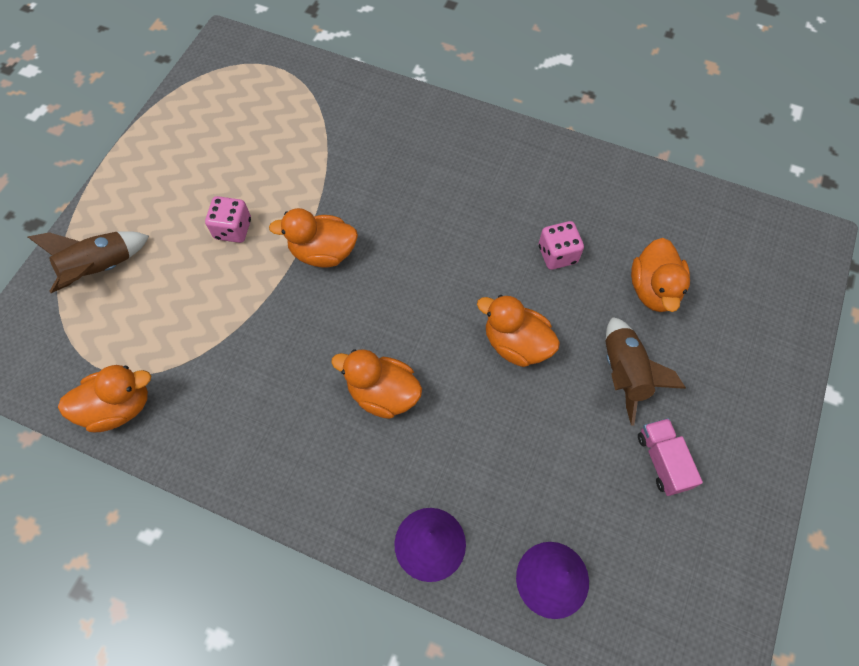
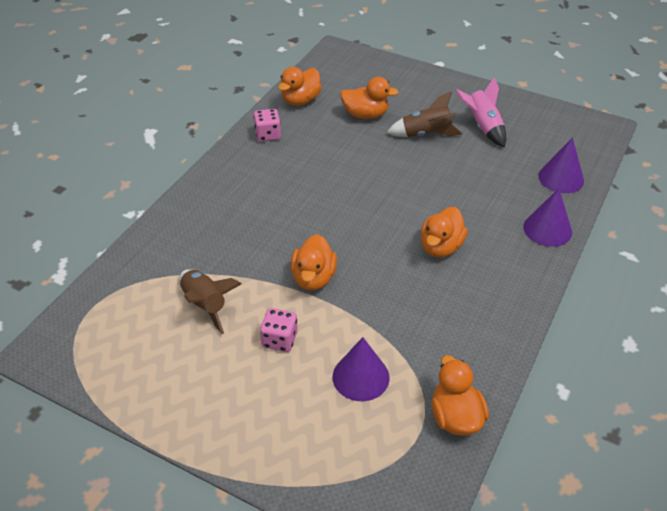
camera: 85 degrees left, 20 degrees down
(101, 268) = (309, 445): brown rocket -> brown rocket (205, 305)
(179, 309) = (361, 377): none -> purple cone
(516, 344) = (403, 178): orange duck -> orange duck (300, 100)
(557, 254) = (333, 152): pink dice -> pink dice (268, 135)
(662, 461) = (483, 127): pink truck -> pink rocket

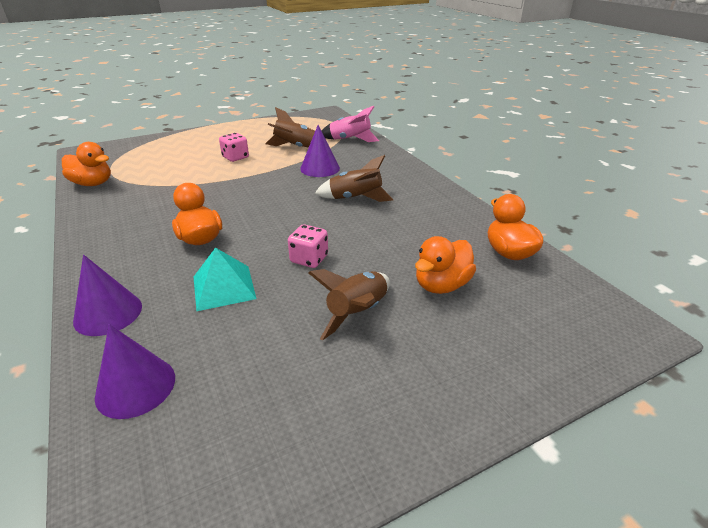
camera: 125 degrees right, 10 degrees down
(268, 135) = (456, 215): pink dice -> pink dice (309, 259)
(291, 196) = (355, 198): none -> brown rocket
(313, 278) = (261, 180): orange duck -> none
(361, 377) = (170, 169): purple cone -> purple cone (320, 168)
(469, 197) = (224, 287): none -> turquoise pyramid
(483, 127) = (316, 378): pink rocket -> pink rocket (350, 140)

